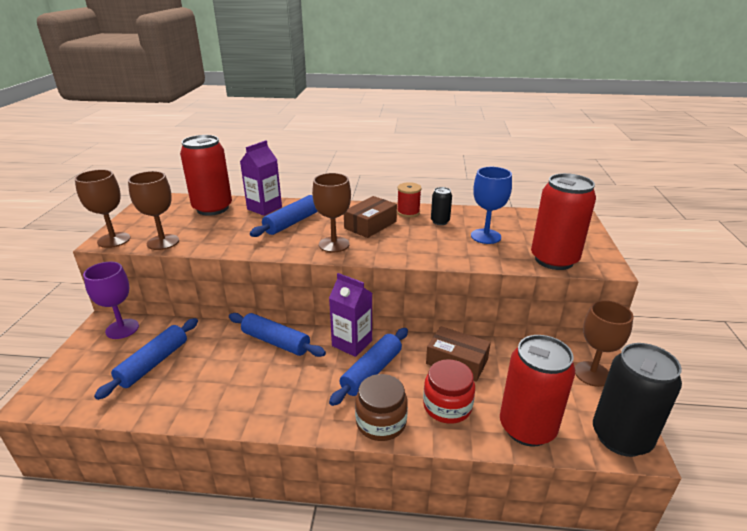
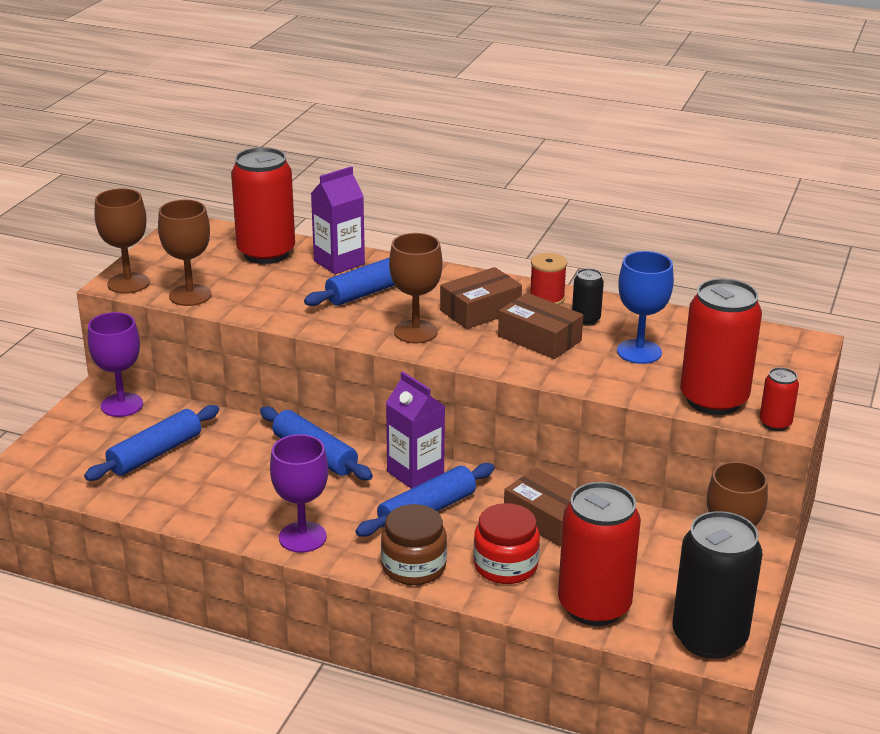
camera: 15 degrees right, 0 degrees up
(286, 414) = (302, 537): none -> purple goblet
(418, 237) = (539, 338): none -> brown box
(604, 269) = (775, 423): none -> red can

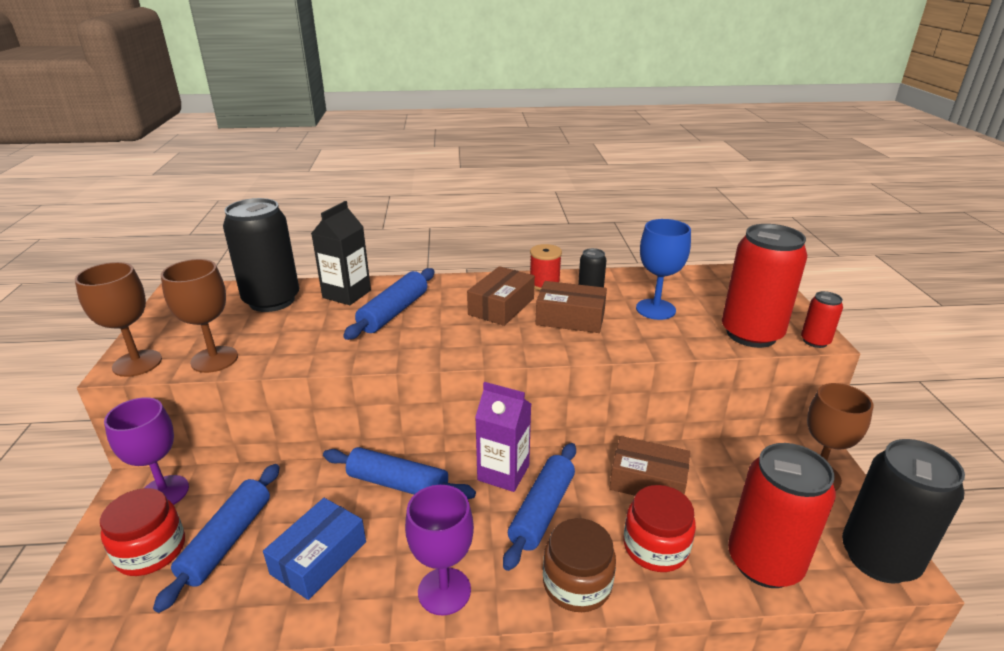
camera: 25 degrees left, 0 degrees up
(97, 443) = (151, 550): none -> red jar
(219, 486) = (319, 557): none -> blue box
(266, 253) = (272, 301): red can -> black can
(339, 262) = (346, 294): purple carton -> black carton
(415, 332) = (462, 339): brown goblet -> none

